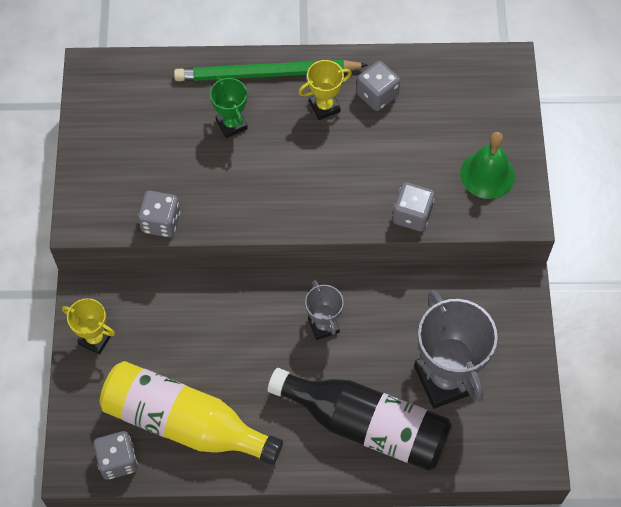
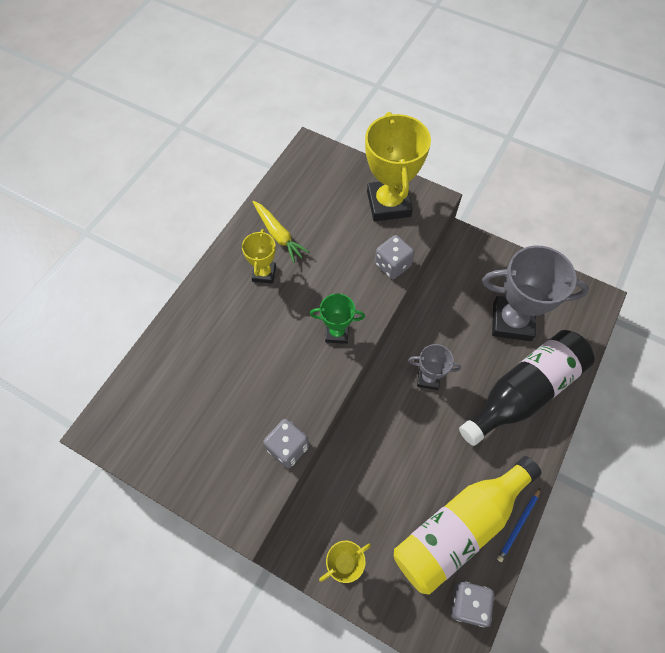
camera: 60 degrees left, 0 degrees up
(217, 476) = (518, 525): none -> blue pencil
(231, 124) = (233, 346): green trophy -> green trophy (337, 333)
(267, 74) = (207, 297): green pencil -> none
(377, 95) = (278, 235): grey dice -> yellow carrot
(487, 174) = (388, 204): green bell -> yellow trophy

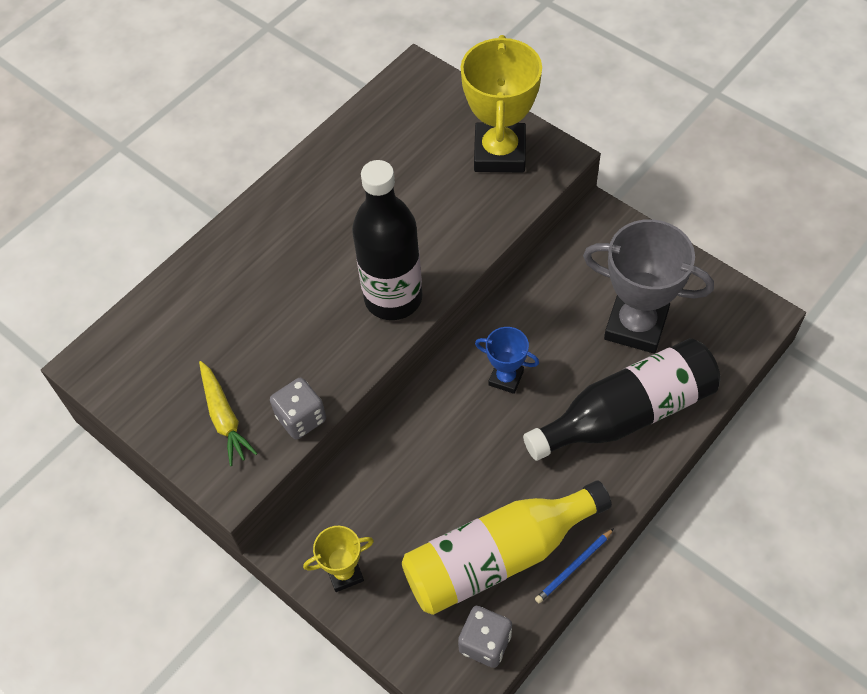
camera: 15 degrees right, 5 degrees down
(264, 273) = (321, 216): yellow trophy -> none
(278, 235) = (350, 173): yellow carrot -> yellow carrot (224, 418)
(337, 333) = (393, 298): green trophy -> black bottle
(392, 265) = (484, 228): grey dice -> none
(428, 378) = (506, 378): grey trophy -> blue trophy

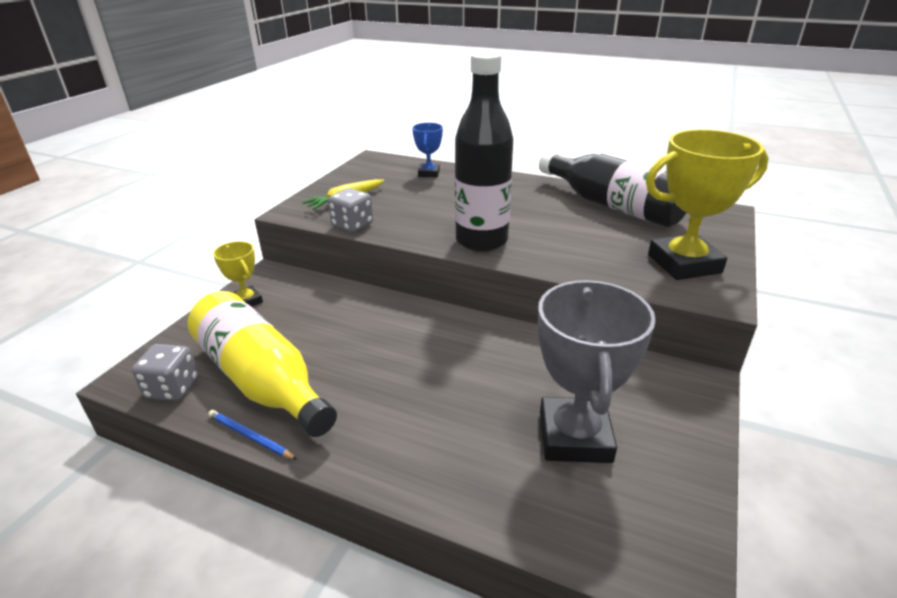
camera: 70 degrees right, 25 degrees down
(506, 378) = (458, 350): blue trophy -> blue trophy (429, 173)
(627, 413) = (452, 449): black bottle -> black bottle (612, 206)

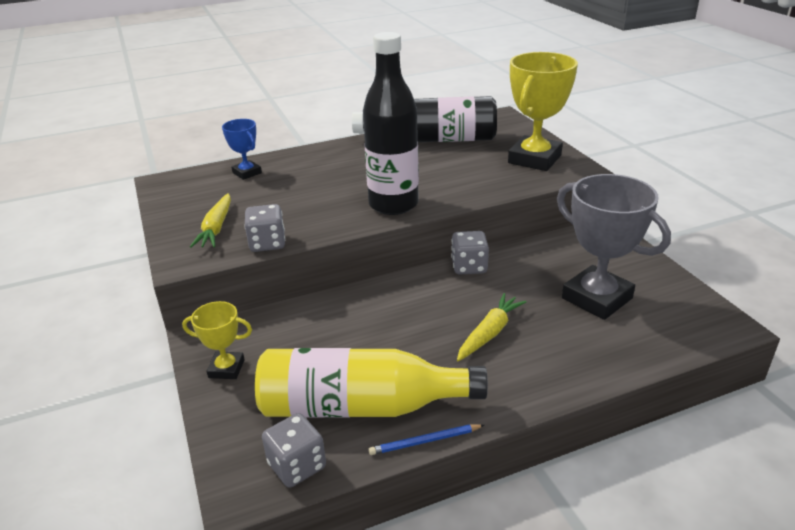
camera: 45 degrees left, 0 degrees up
(429, 396) = (490, 333): none -> yellow carrot
(507, 333) = (469, 266): none -> grey dice

